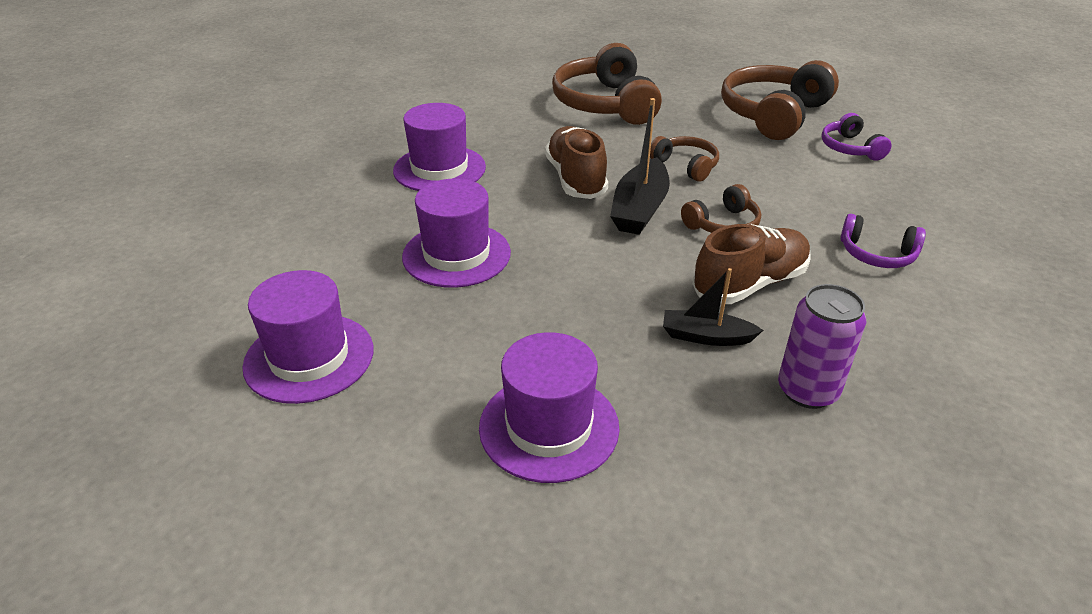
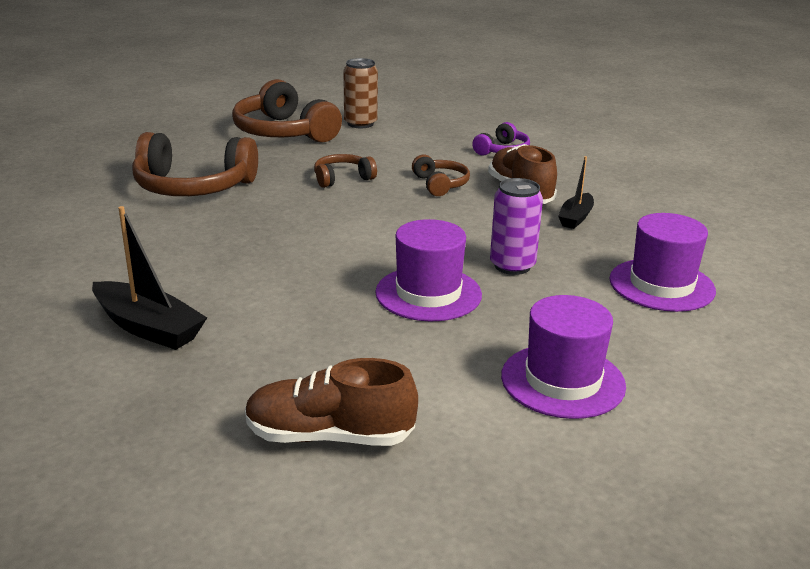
camera: 75 degrees left, 10 degrees down
(439, 169) = (257, 284): purple hat -> none
(576, 179) = (331, 223): brown shoe -> brown shoe (330, 436)
(640, 209) = (400, 208): black boat -> black boat (148, 328)
(807, 391) = (635, 201): purple can -> purple can (512, 266)
(850, 148) = (360, 123): purple headphones -> brown can

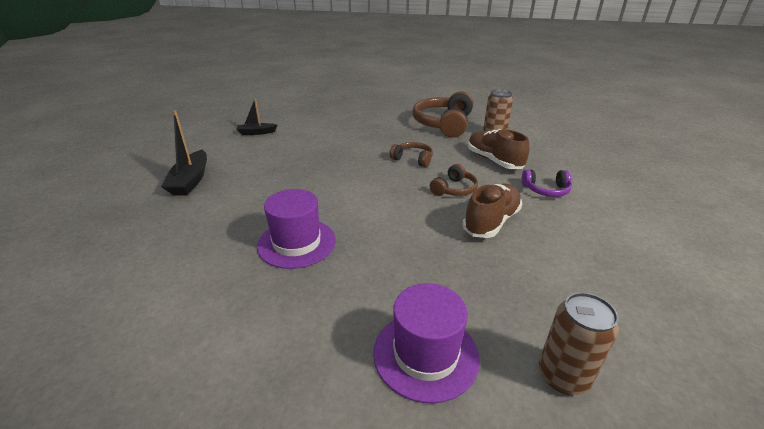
camera: 55 degrees right, 5 degrees up
(193, 187) = (345, 132): brown headphones -> none
(330, 436) = (101, 275): brown shoe -> brown shoe (494, 161)
(512, 266) = (371, 261): purple can -> none
(562, 381) = (215, 350): purple hat -> none
(575, 218) = (487, 261): black boat -> black boat (256, 132)
(727, 246) = (563, 376): none -> brown can

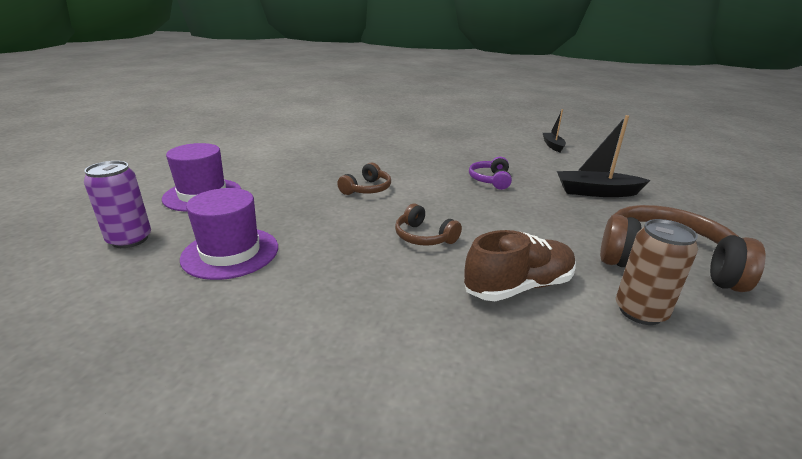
camera: 95 degrees right, 5 degrees down
(190, 181) = (448, 131): black boat -> black boat (596, 192)
(296, 243) = (348, 162): purple hat -> purple hat (230, 253)
(413, 159) = (507, 219): brown headphones -> brown headphones (367, 189)
(491, 222) = (343, 249): brown shoe -> none
(546, 190) = (413, 318): purple headphones -> purple headphones (490, 180)
(563, 376) = (130, 239): brown can -> purple can

